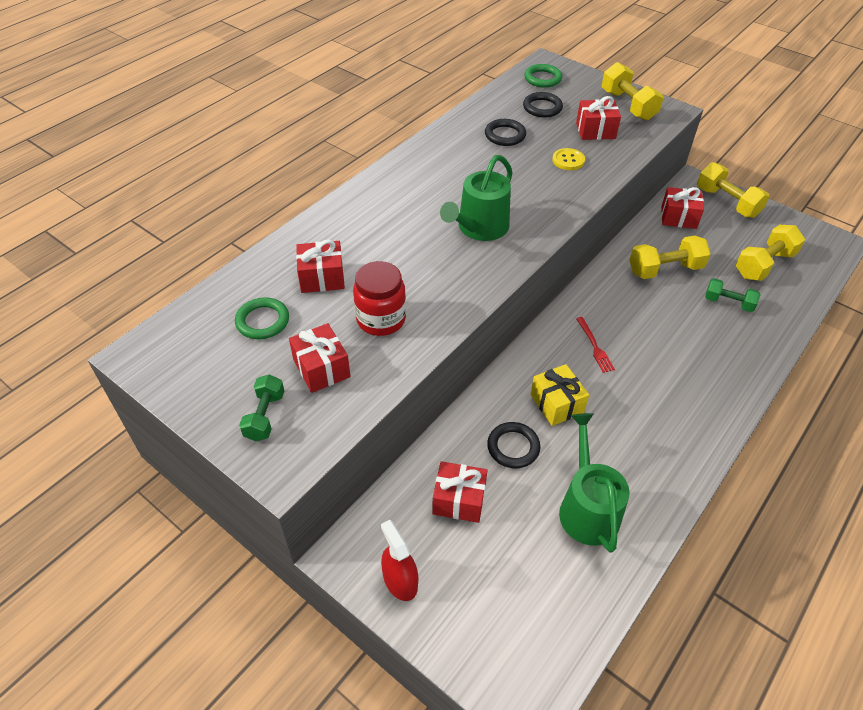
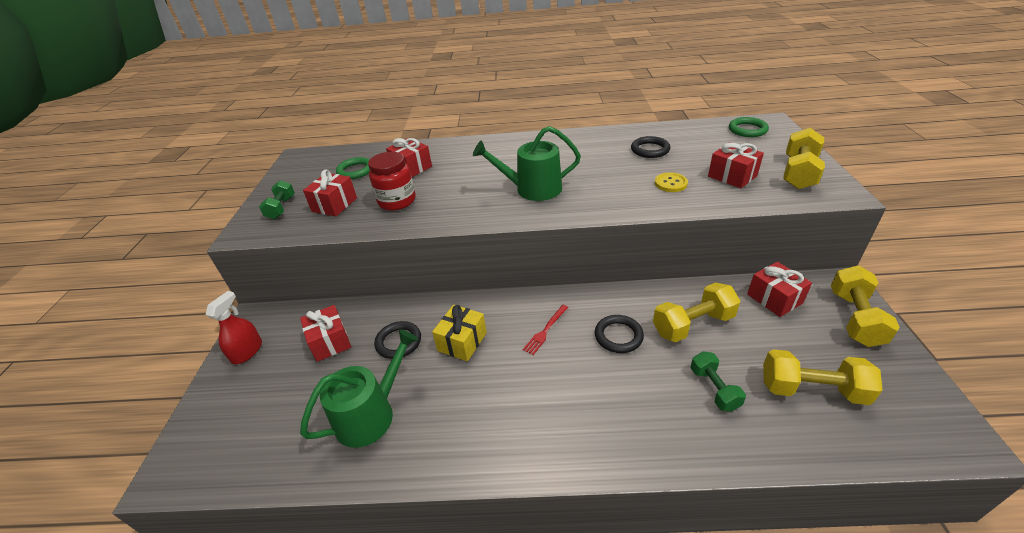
camera: 55 degrees right, 10 degrees down
(265, 416) = (281, 208): green dumbbell -> green dumbbell turned 60 degrees counterclockwise
(542, 108) = (712, 146): black ring -> black ring (618, 336)
(665, 269) = (693, 324): yellow dumbbell -> yellow dumbbell turned 60 degrees counterclockwise

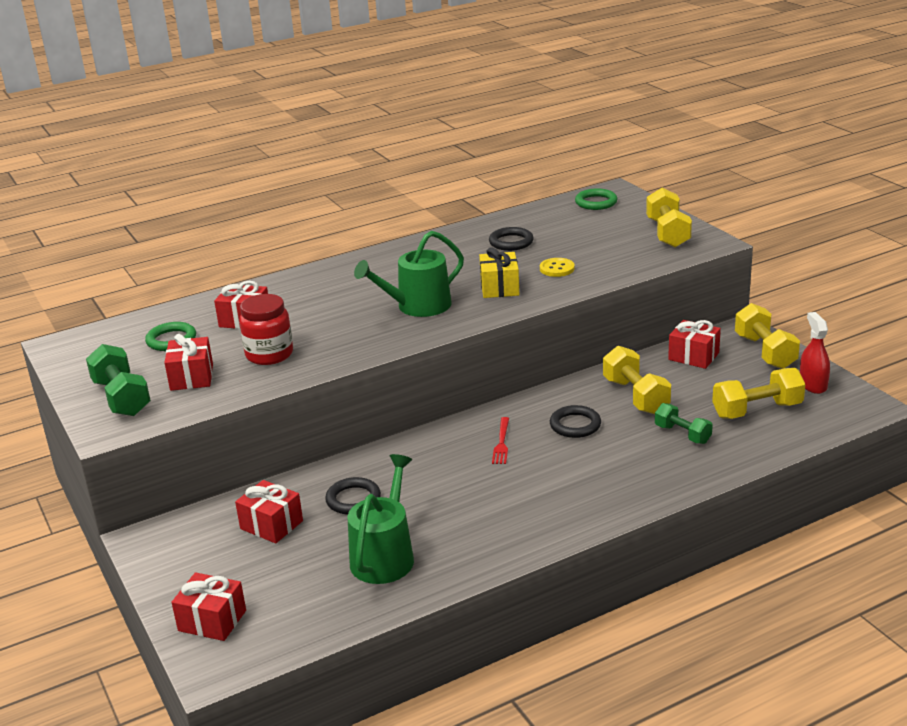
camera: 30 degrees left, 10 degrees down
(247, 351) = (175, 565): red spray bottle -> red spray bottle (813, 384)
(281, 208) = (122, 398): green dumbbell -> green dumbbell, size x1.56
(462, 342) = (423, 477): yellow gift -> yellow gift (499, 287)
(693, 324) = (636, 396): yellow dumbbell -> yellow dumbbell turned 60 degrees counterclockwise
(732, 176) = (610, 249): red gift -> red gift (212, 621)

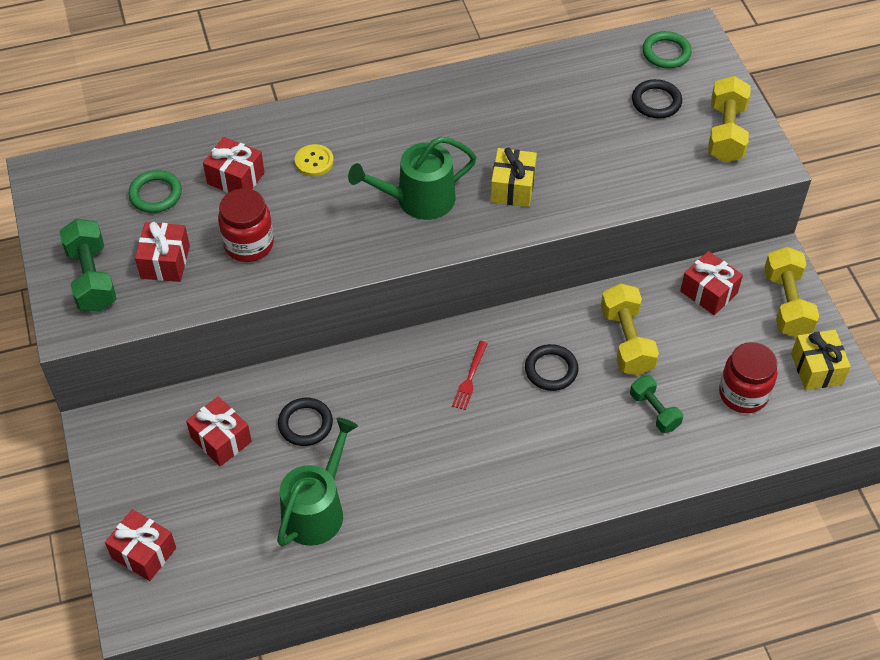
camera: 10 degrees right, 25 degrees up
(511, 242) = (549, 107): black ring -> black ring (656, 102)
(557, 269) = (583, 169): yellow button -> yellow button (314, 161)
(757, 410) = (743, 394): yellow dumbbell -> red jar
(813, 384) = (816, 369): red spray bottle -> yellow gift

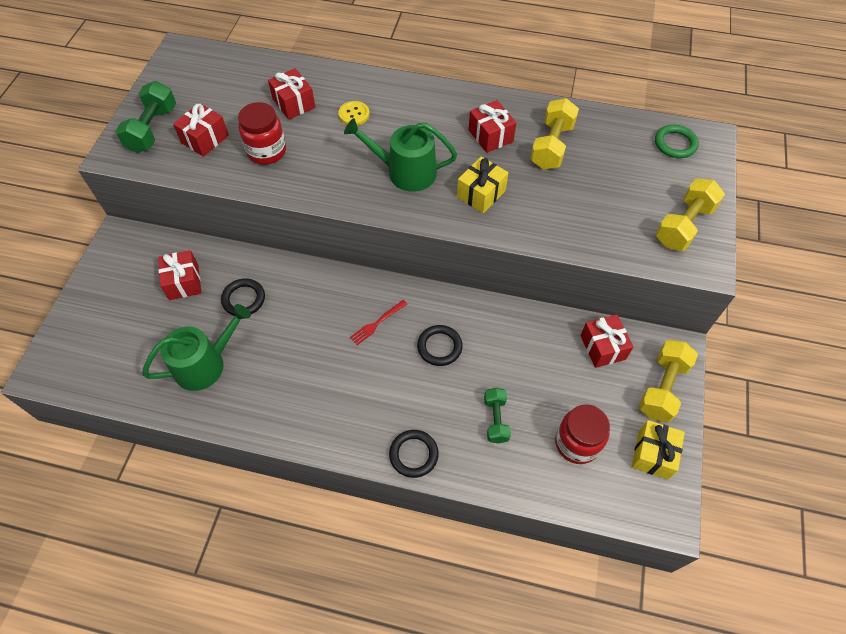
camera: 30 degrees right, 5 degrees up
(144, 553) = (79, 334): red gift -> red gift (490, 136)
(155, 194) = (235, 92): green ring -> none
(626, 341) = (512, 353): yellow dumbbell -> yellow dumbbell (551, 146)
(656, 102) = (641, 177): black ring -> black ring (413, 454)

